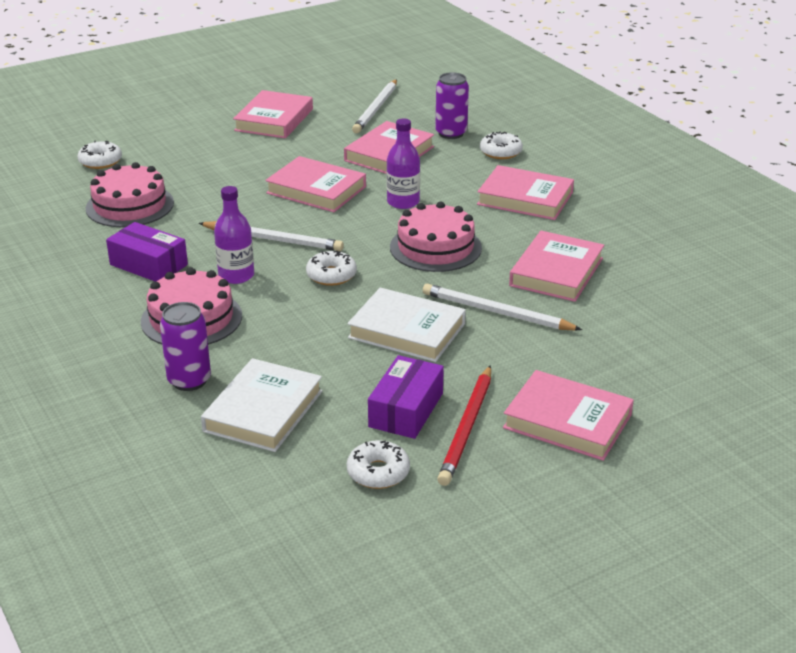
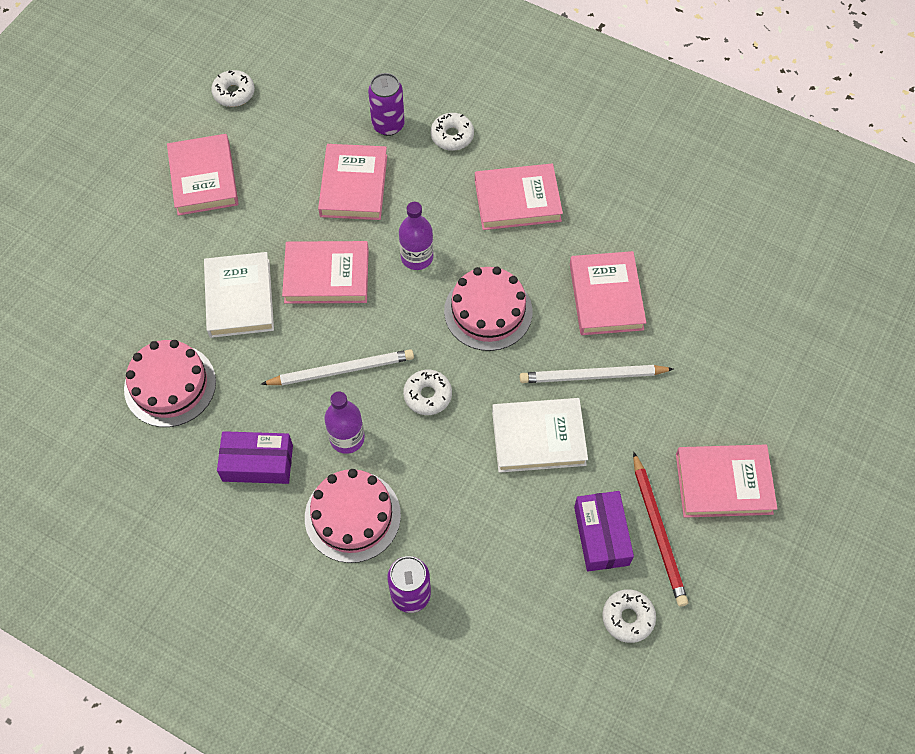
camera: 30 degrees left, 30 degrees up
(100, 161) = (83, 329): white donut -> white donut (234, 93)
(263, 411) = (496, 598): white book -> white book (239, 298)
(376, 109) = (290, 114): white pencil -> none

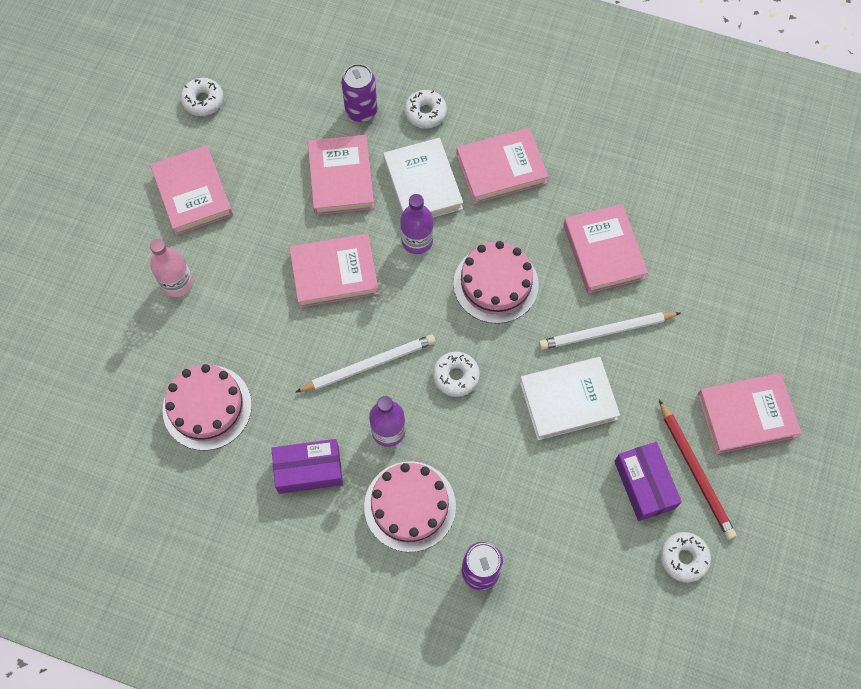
camera: 10 degrees left, 5 degrees up
(168, 261) = (177, 283): none -> pink bottle
(239, 298) = (255, 309): white book -> white book (422, 184)

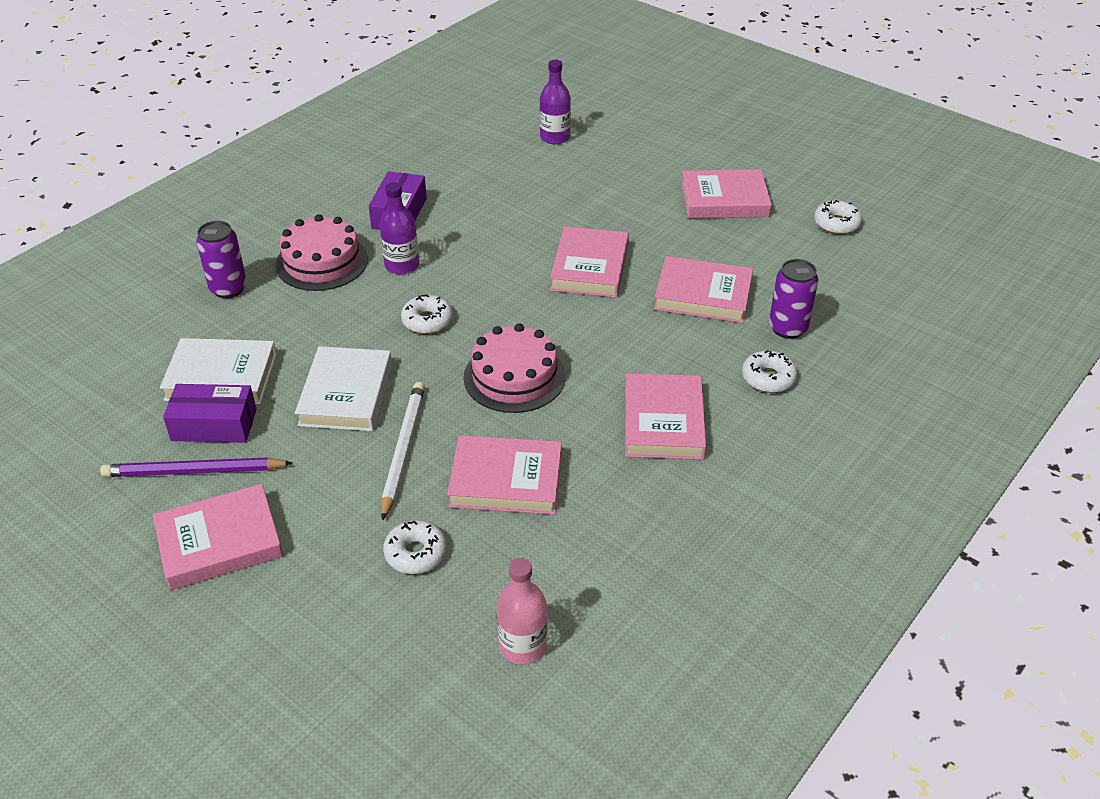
camera: 110 degrees right, 25 degrees down
(177, 283) = (628, 176): pink bottle -> pink bottle (522, 646)
(207, 407) = (495, 172): pink cake -> none
(368, 365) = (477, 268): white pencil -> none
(417, 241) = (598, 331): purple bottle -> purple bottle (555, 137)
(422, 184) = (669, 352): white book -> white book (221, 377)
(683, 558) = (118, 430): white donut -> white donut (415, 553)
(695, 471) = (194, 471): red pencil -> purple pencil
(746, 415) = (219, 542): pink book -> pink book turned 60 degrees clockwise

